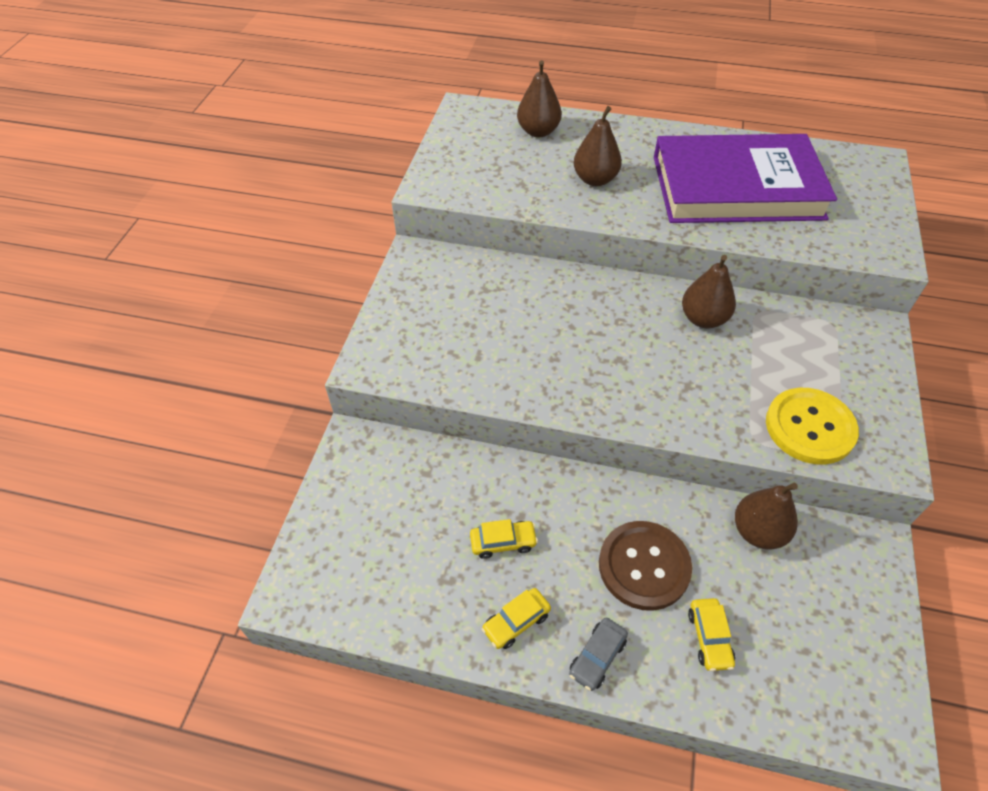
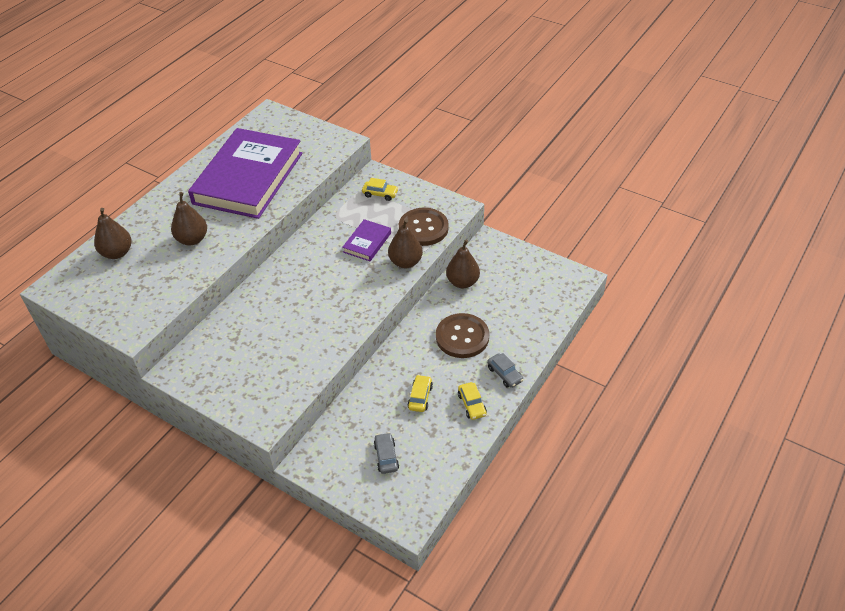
camera: 70 degrees left, 5 degrees down
(386, 532) = (386, 457): none -> grey car
(703, 319) = (326, 241): brown pear -> brown pear (405, 262)
(709, 638) = (511, 324): yellow car -> yellow car (380, 194)
(731, 366) = (367, 242): none -> purple book
(809, 427) = (423, 228): yellow button -> brown button

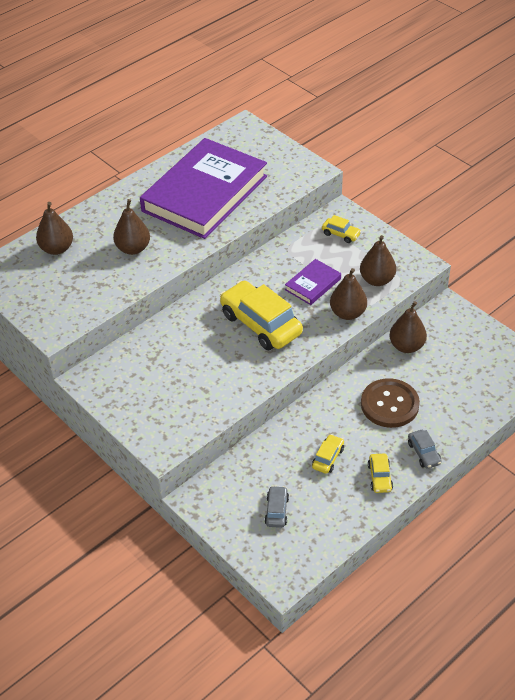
camera: 15 degrees right, 0 degrees up
(329, 287) = (260, 324): none -> yellow car
(423, 228) = (377, 280): brown button -> brown pear

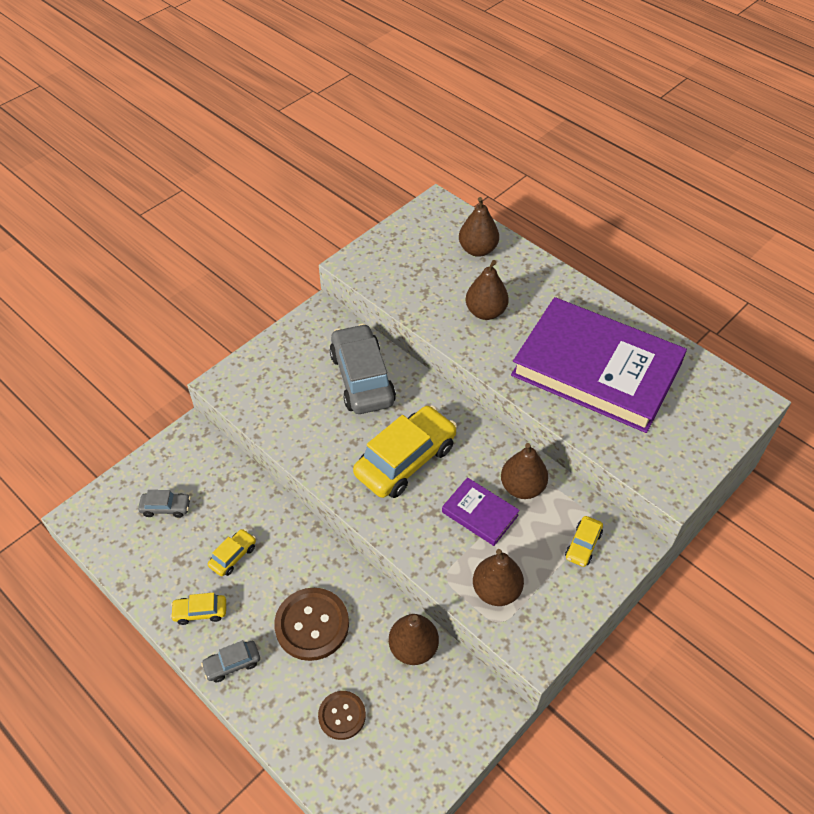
camera: 85 degrees right, 5 degrees up
(171, 350) = (362, 378): none -> grey car
(328, 458) = (233, 556): yellow car -> yellow car turned 75 degrees counterclockwise
(347, 313) = (430, 555): brown pear -> brown pear (522, 487)
(460, 386) = (342, 715): none -> brown button

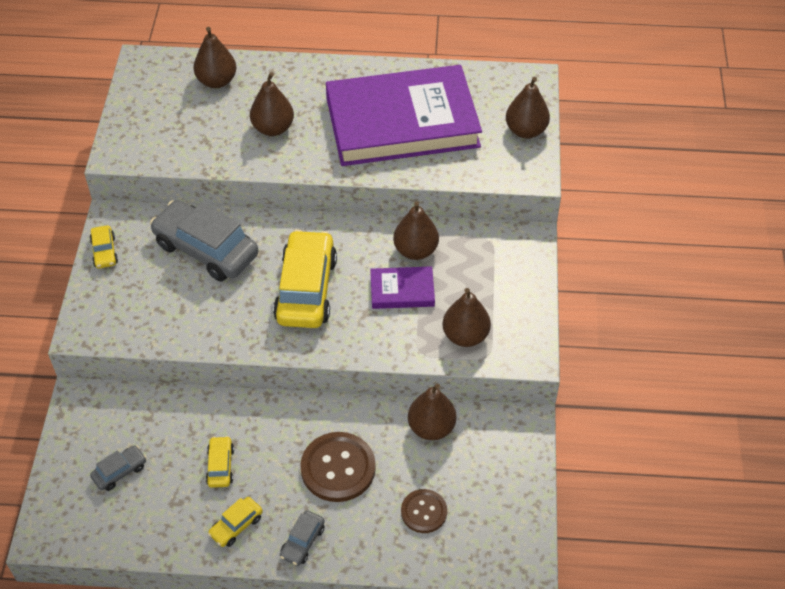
camera: 40 degrees left, 0 degrees up
(583, 545) = (497, 262): yellow car -> yellow car (104, 252)
(703, 444) = (526, 131): none -> brown pear

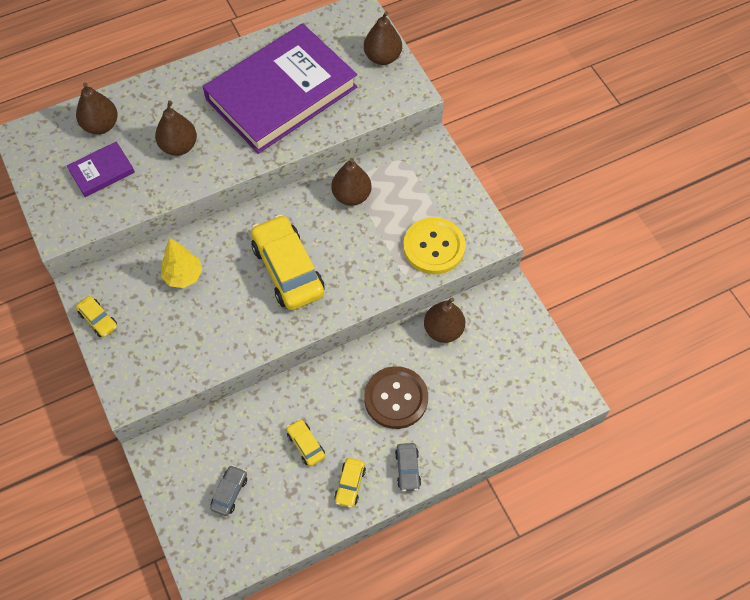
camera: 30 degrees left, 10 degrees up
(206, 250) = (183, 276): grey car -> yellow tree
(402, 290) = (363, 234): purple book -> purple book (102, 171)
(424, 512) = (479, 398): brown button -> none
(465, 336) = (434, 247): brown pear -> yellow button

